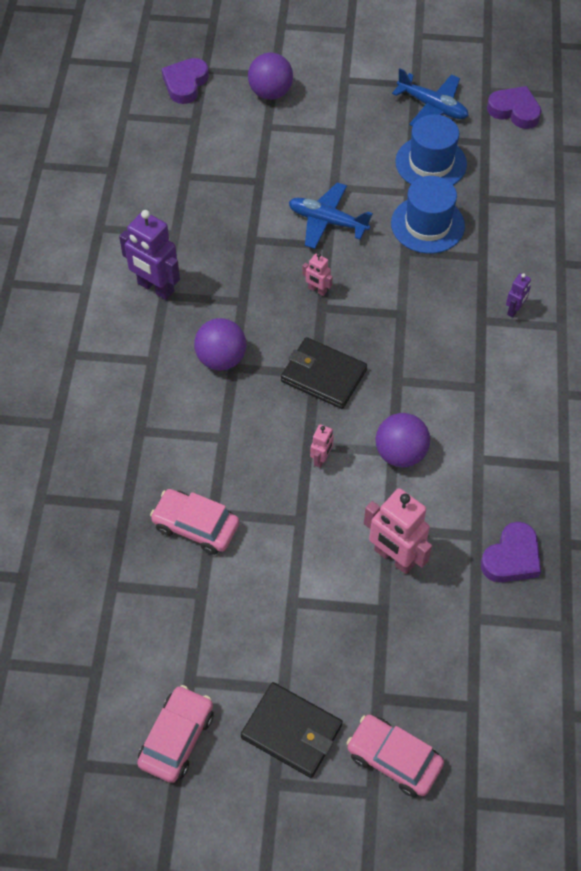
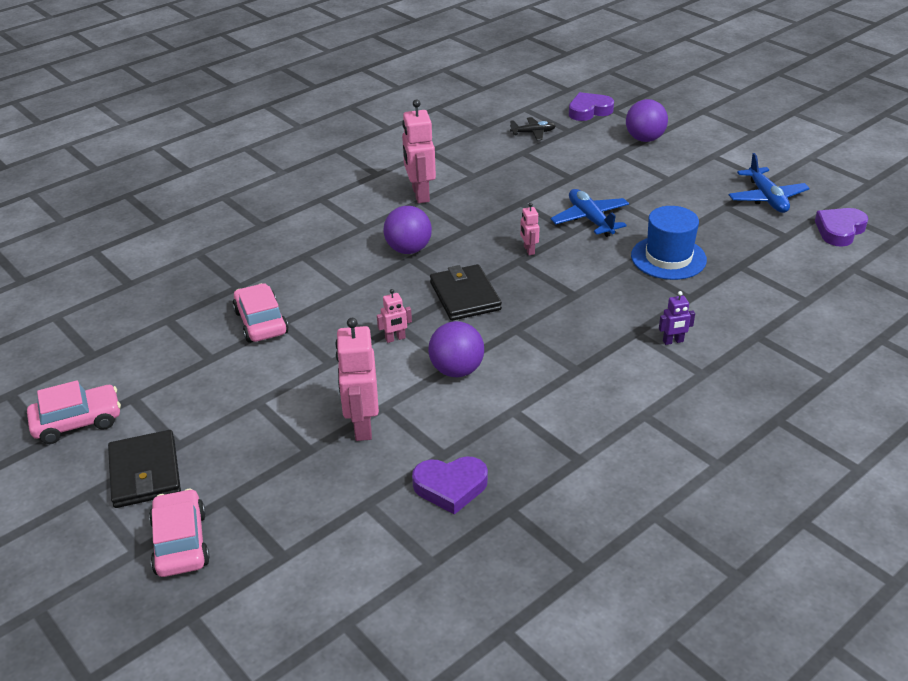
camera: 45 degrees right, 20 degrees down
(155, 288) = (420, 194): purple robot -> pink robot
(167, 144) = (533, 133): none -> black plane
(431, 163) = (720, 227): blue hat -> none
(514, 111) = (839, 230): purple heart -> purple heart turned 120 degrees counterclockwise

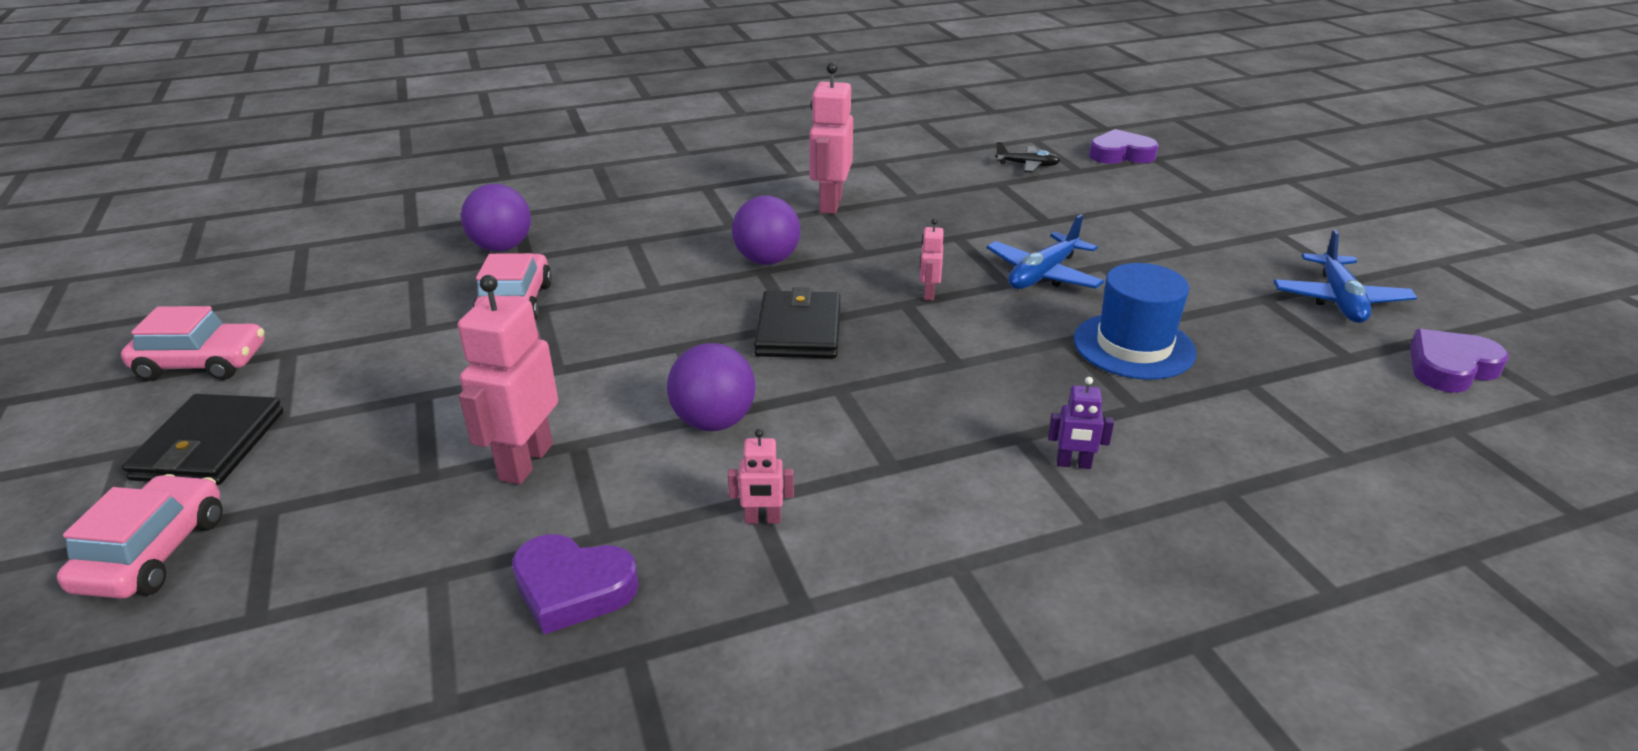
camera: 20 degrees right, 5 degrees down
(395, 339) = (664, 361): pink robot -> pink robot (762, 519)
(590, 219) = (1043, 275): blue plane -> blue plane turned 135 degrees counterclockwise
(644, 139) = (1182, 197): purple ball -> purple ball (502, 247)

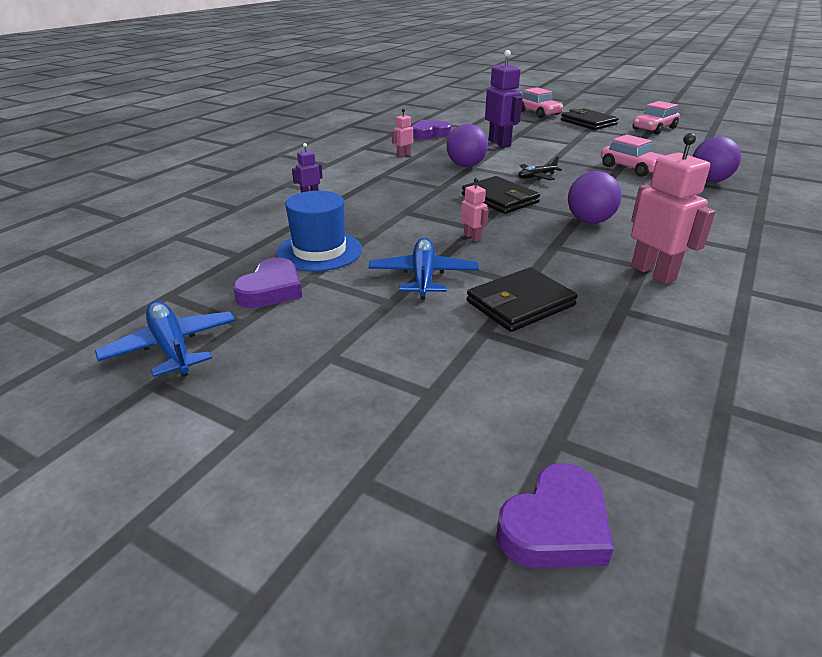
camera: 140 degrees right, 0 degrees up
(525, 462) = (499, 143): pink robot -> purple robot
(987, 225) = (520, 303): none -> black wallet
(1027, 165) = (616, 416): black plane -> black plane (536, 176)
(1450, 368) = (85, 314): purple heart -> purple heart (271, 290)

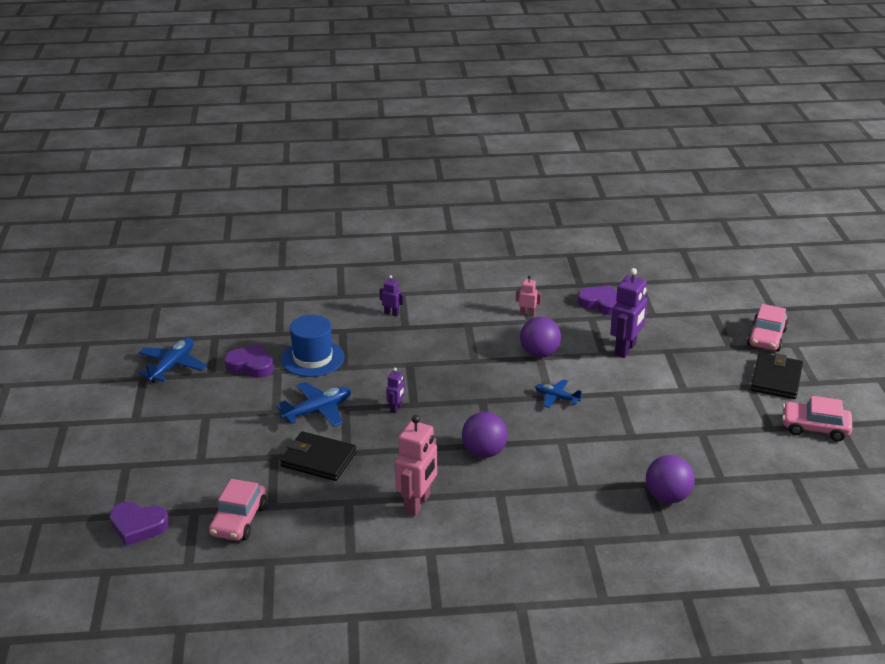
camera: 55 degrees right, 0 degrees up
(271, 290) = (251, 365): purple heart -> purple heart turned 150 degrees counterclockwise
(472, 237) = (396, 408): pink robot -> purple robot
(500, 199) = (482, 396): black wallet -> none
(536, 176) = (556, 398): black plane -> blue plane
(631, 168) = (647, 443): pink car -> pink car (238, 520)

